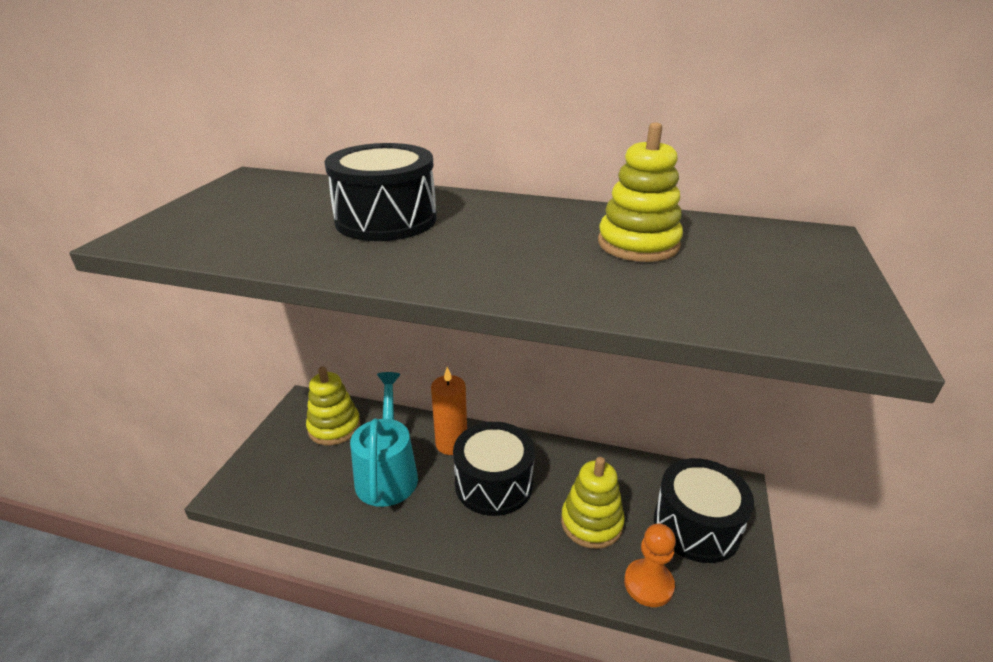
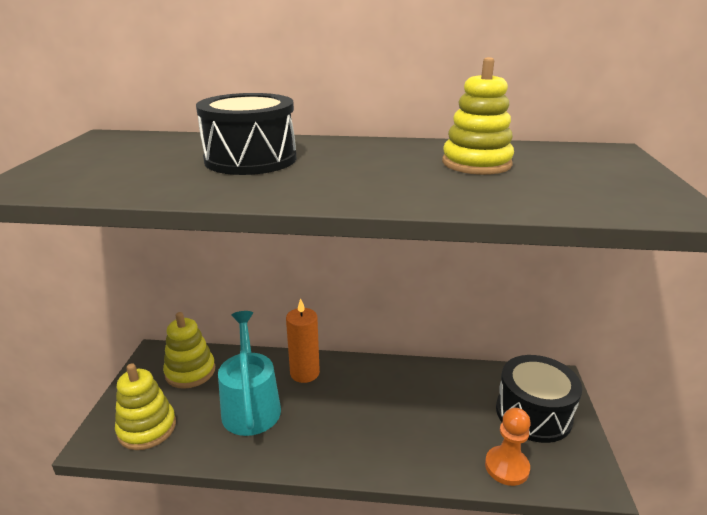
camera: 10 degrees left, 5 degrees down
(494, 484) = (351, 402): black drum -> none
(591, 523) = (445, 423): yellow stacking toy -> yellow stacking toy (147, 428)

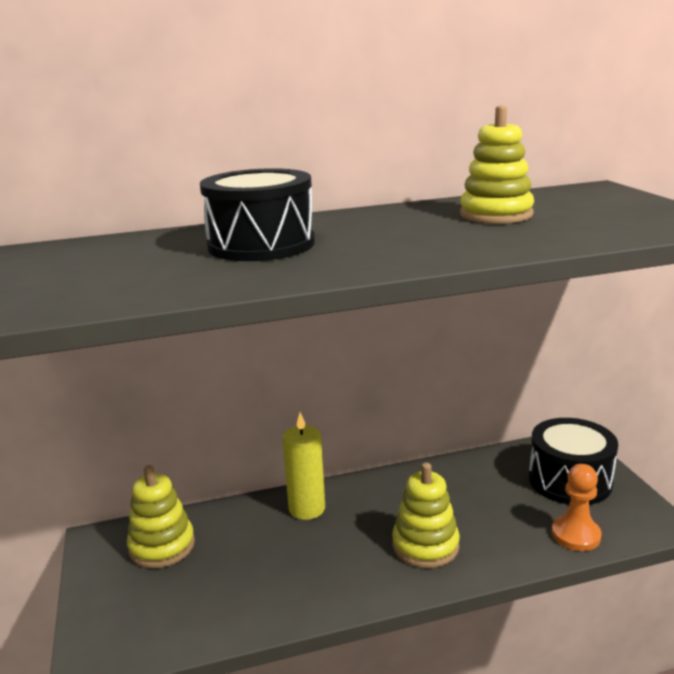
camera: 20 degrees left, 5 degrees down
(147, 428) = (151, 622): yellow stacking toy -> yellow stacking toy (425, 545)
(250, 404) = (265, 559): turquoise watering can -> none
(304, 373) = (307, 508): orange candle -> yellow candle

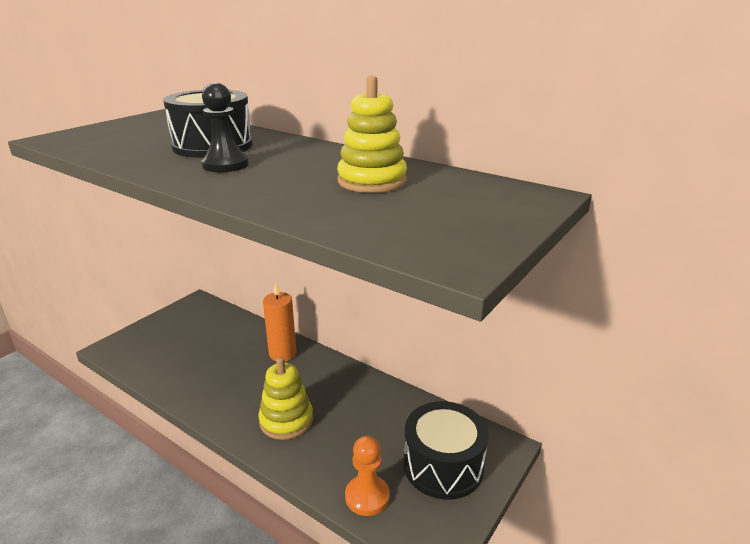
camera: 50 degrees right, 5 degrees up
(162, 546) = (206, 323): yellow stacking toy -> none
(307, 508) = (282, 354): yellow candle -> orange candle
(351, 248) = (225, 165): none -> black pawn

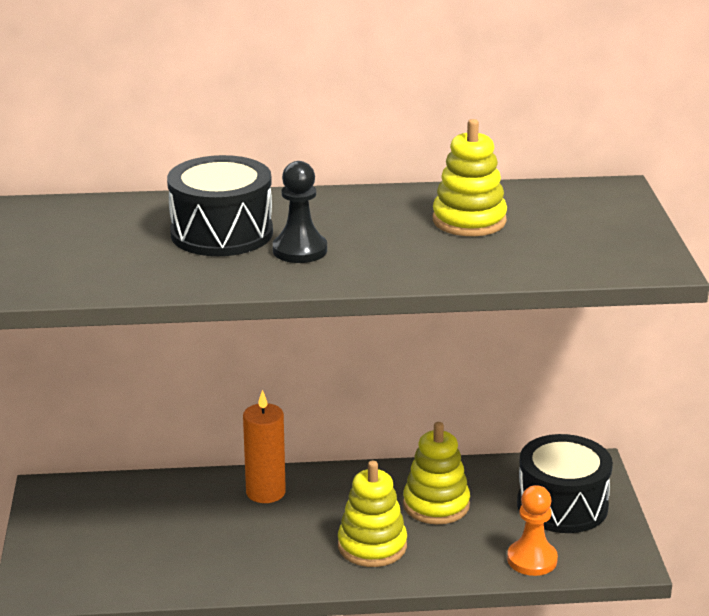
camera: 40 degrees left, 0 degrees up
(360, 415) = (436, 505): none -> yellow stacking toy

